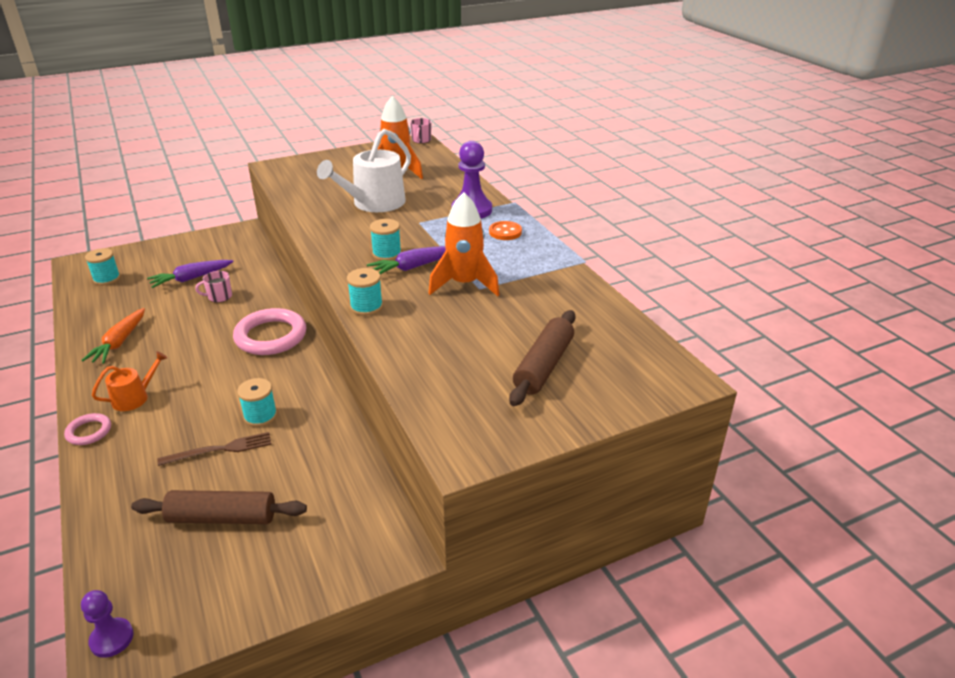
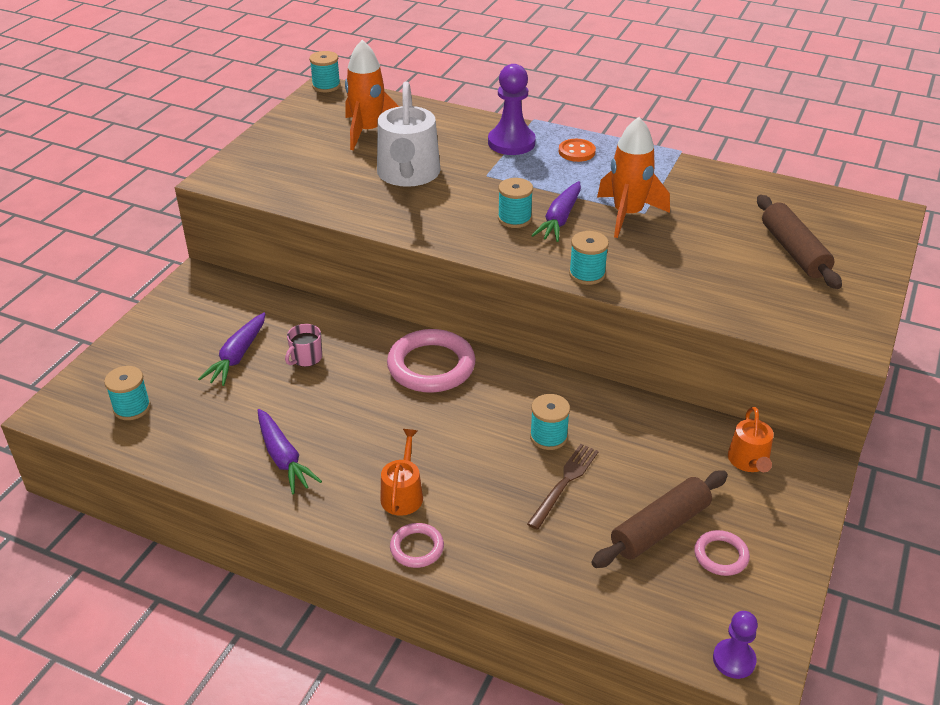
camera: 40 degrees left, 5 degrees up
(119, 342) = (283, 458): orange carrot -> purple carrot
(225, 564) = (721, 555): none -> pink ring
(352, 517) = (749, 461): none -> orange watering can
(421, 140) = (326, 86): pink mug -> turquoise spool

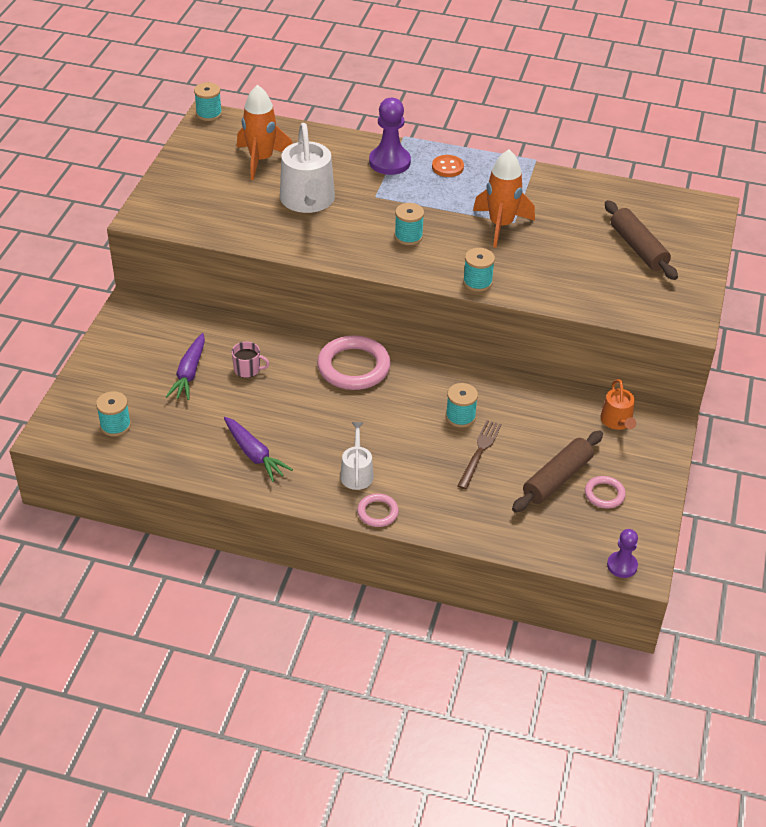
camera: 10 degrees left, 5 degrees up
(306, 358) = (247, 369): pink mug -> pink mug turned 105 degrees counterclockwise
(403, 494) = (356, 473): orange watering can -> white watering can
(560, 219) = (446, 234): purple carrot -> none

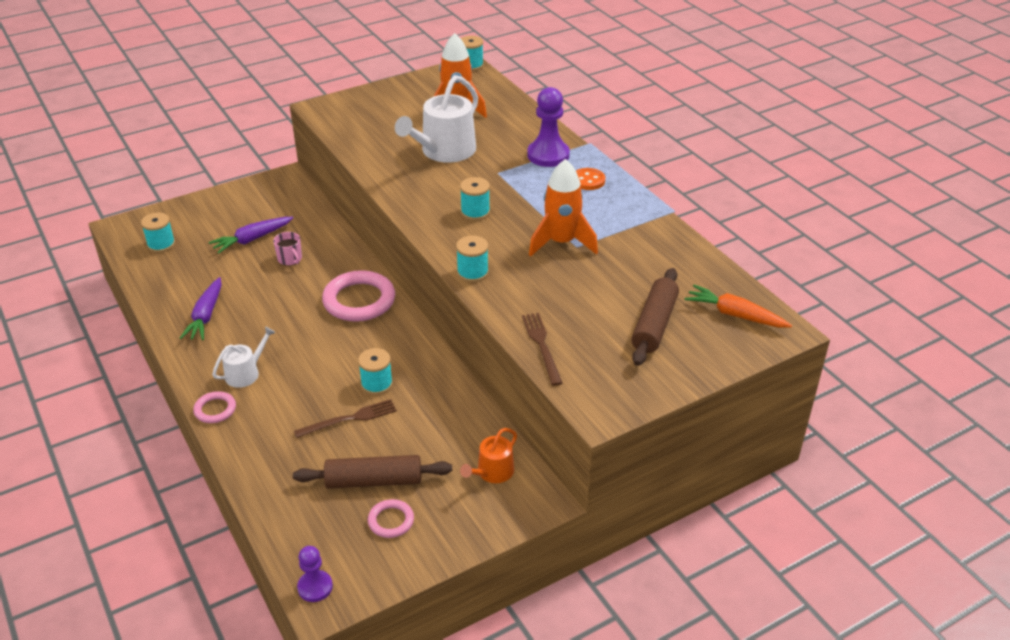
camera: 45 degrees right, 5 degrees down
(597, 304) = (542, 346): none -> brown fork
(672, 213) = (735, 315): none -> orange carrot

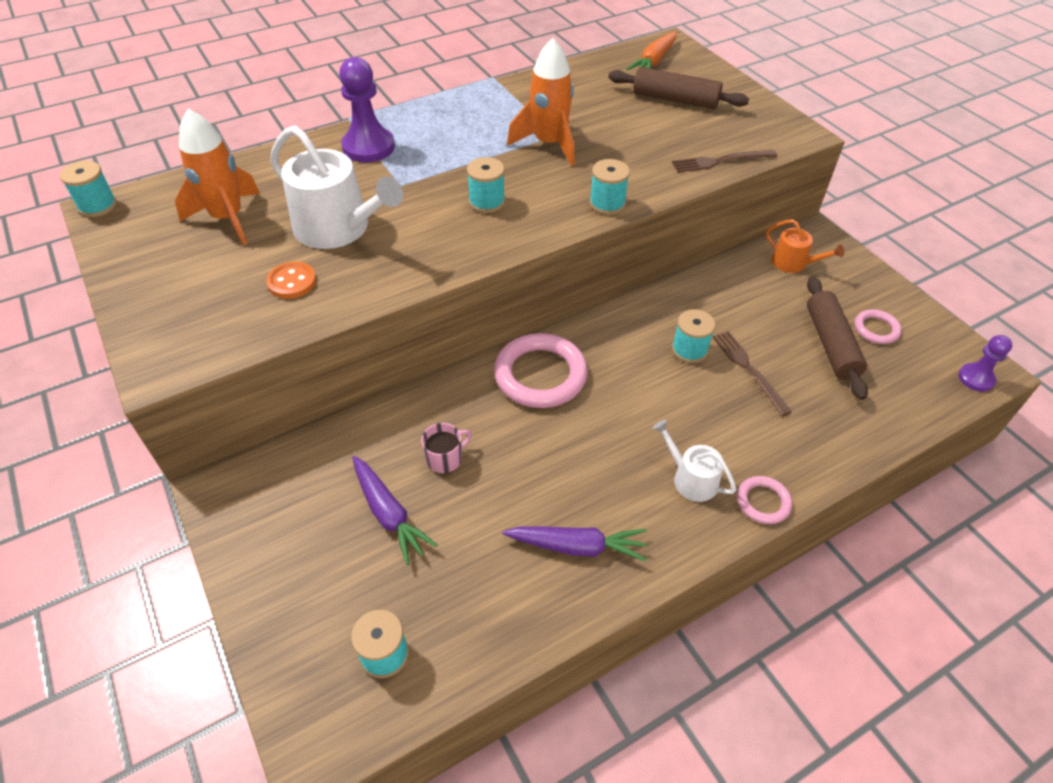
camera: 90 degrees left, 10 degrees up
(588, 180) = (429, 122): orange button -> orange button (292, 282)

